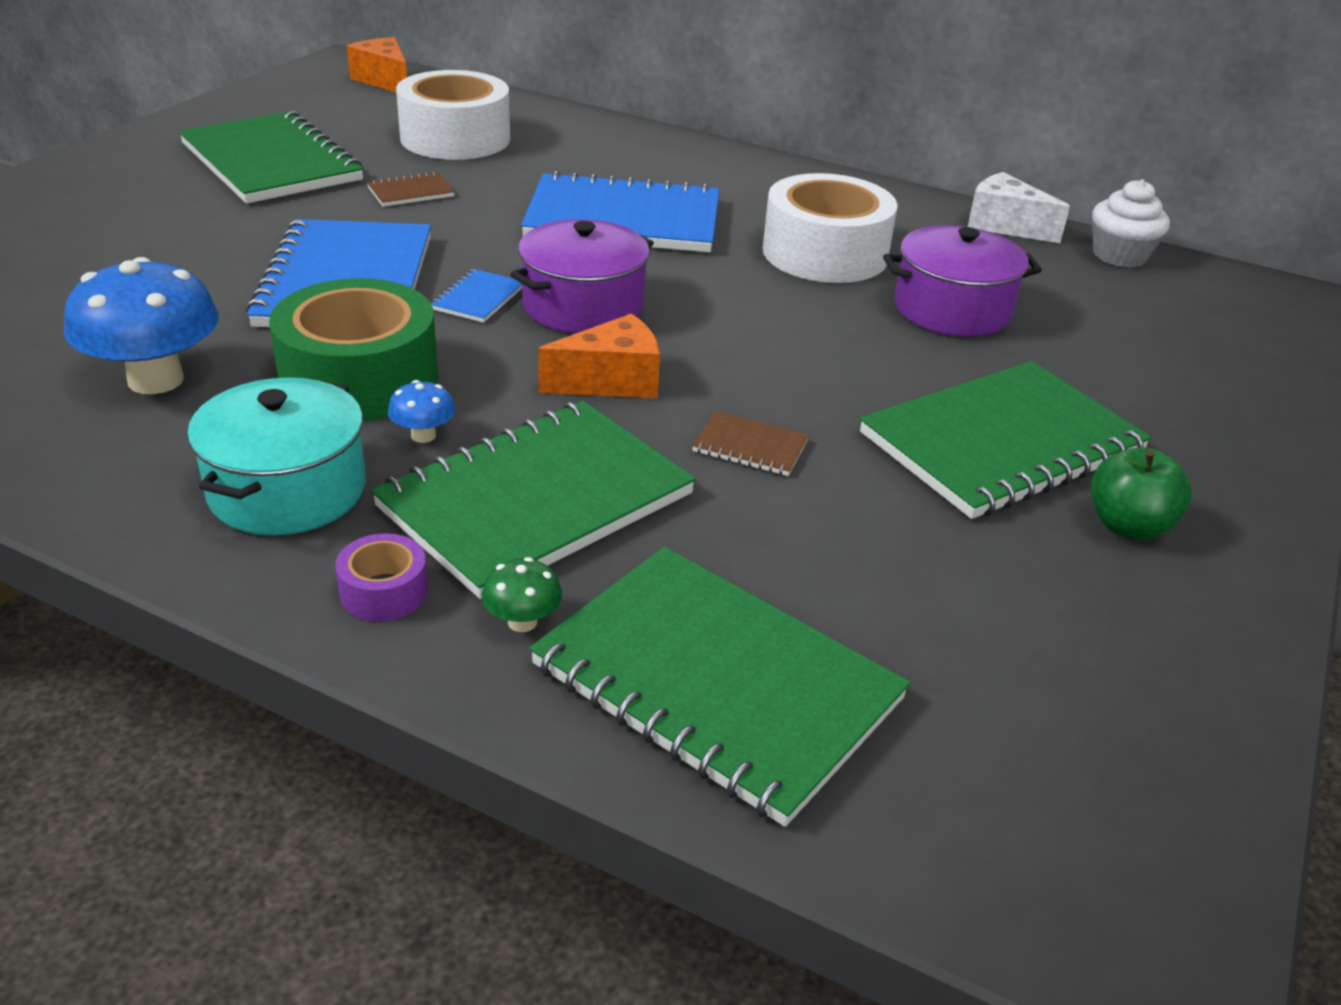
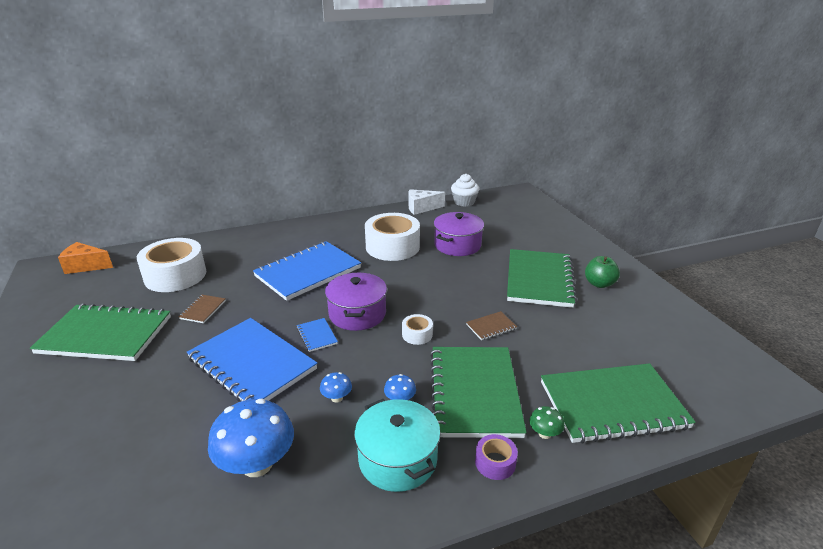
camera: 45 degrees left, 5 degrees down
(359, 379) = (337, 398): green tape -> blue mushroom
(612, 381) = (417, 334): orange cheese -> white tape

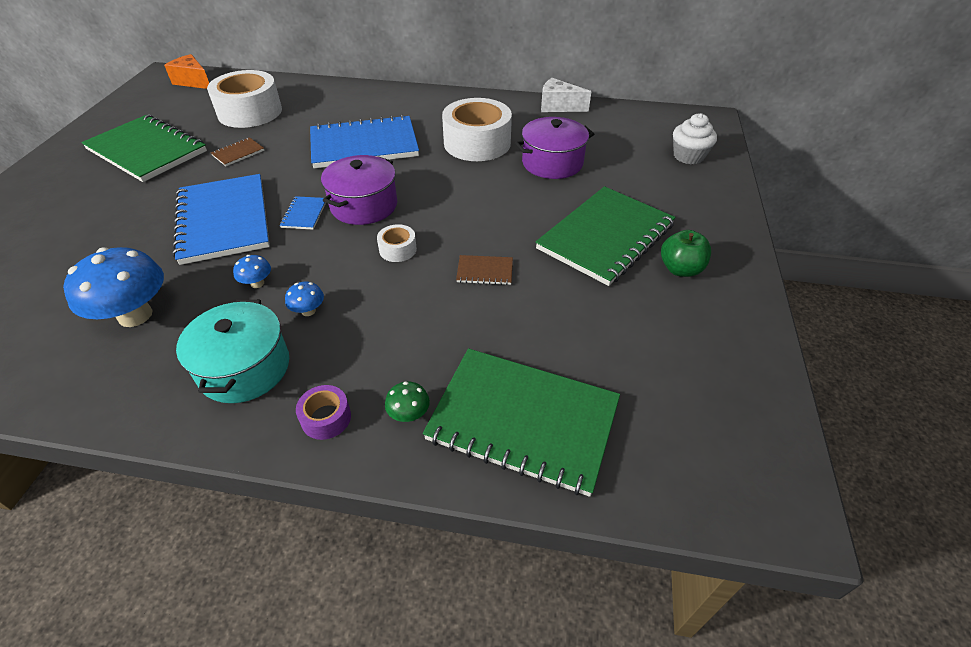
camera: 30 degrees right, 15 degrees up
(464, 202) = (618, 112): white cupcake -> white cupcake (688, 156)
(474, 392) = (387, 336): green notebook -> none

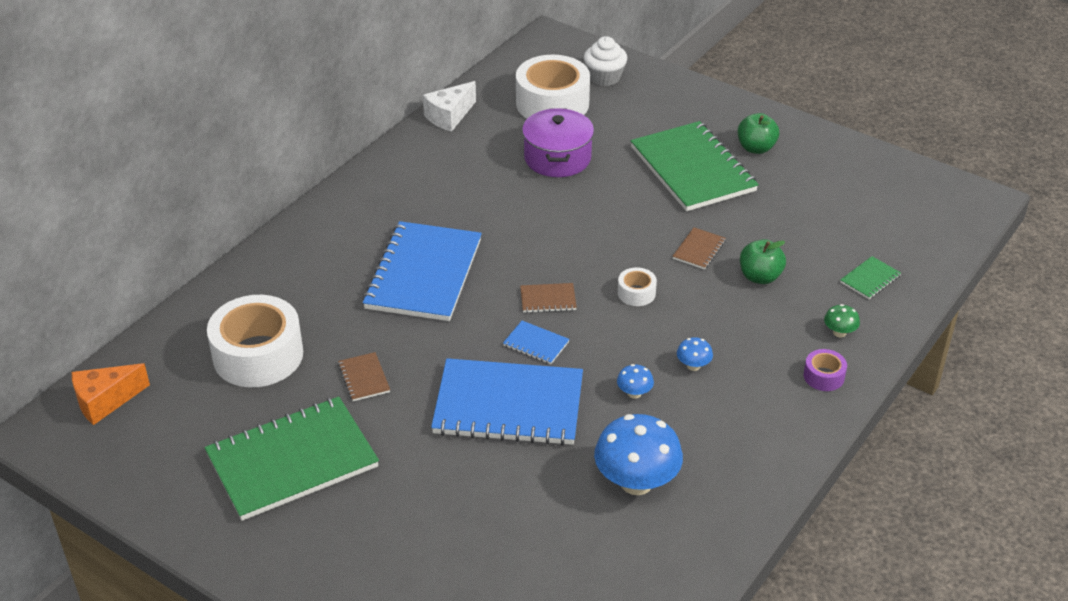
camera: 65 degrees left, 5 degrees down
(244, 368) = (746, 415): turquoise pot -> none
(364, 205) = (548, 299): purple pot -> brown notebook
(469, 324) = (760, 277): none -> green apple
(477, 143) = (482, 193): white tape -> white tape (552, 103)
(523, 420) = (870, 279): green notebook -> green notebook, size x0.41

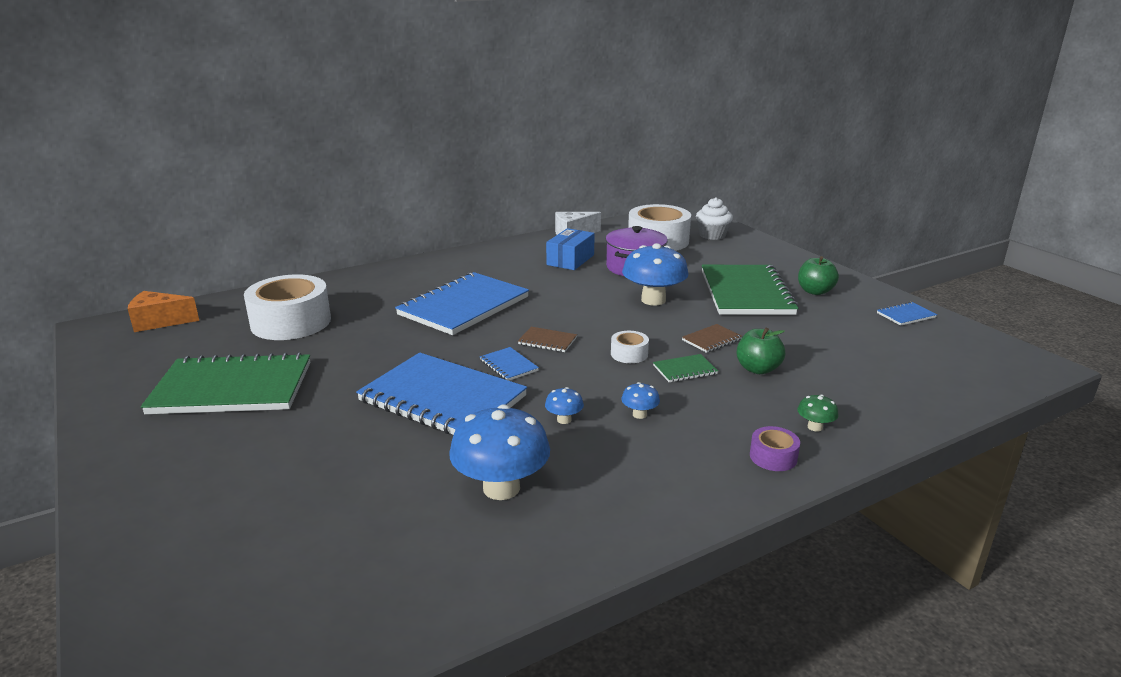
camera: 25 degrees right, 15 degrees down
(364, 378) = (348, 353): brown notebook -> none
(480, 164) = (570, 260): none -> blue box
(610, 207) = (653, 300): none -> blue mushroom
(852, 161) = (906, 315): none -> blue notebook
(870, 279) = (876, 395): green notebook -> green notebook (685, 370)

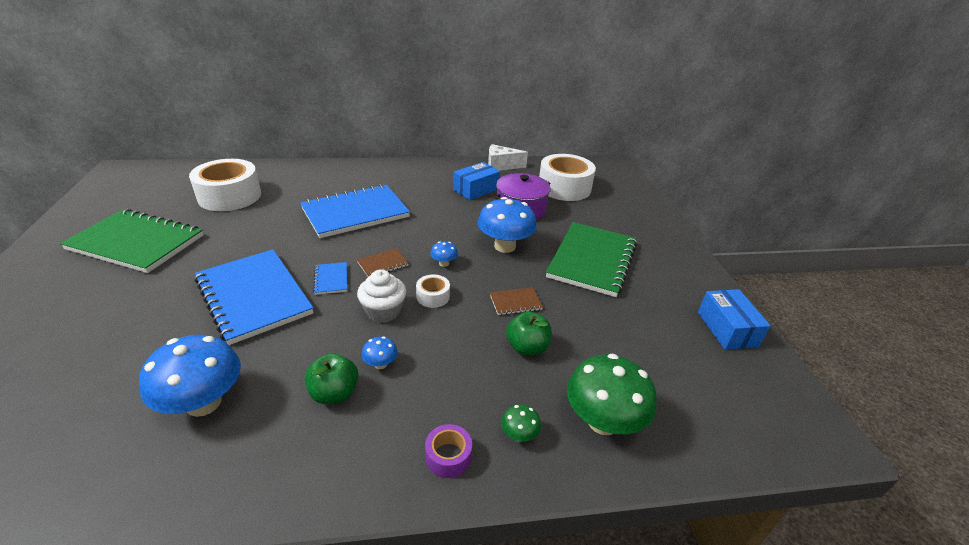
camera: 20 degrees right, 10 degrees up
(159, 322) = (155, 174): orange cheese -> none
(547, 341) = (383, 264): brown notebook -> brown notebook turned 75 degrees counterclockwise
(564, 420) = (318, 348): blue mushroom -> blue mushroom (444, 263)
(685, 370) = (463, 328): green notebook -> none
(712, 235) = (616, 193): white cupcake -> white cupcake (383, 311)
(815, 291) = (658, 276): green apple -> green apple (334, 393)
(871, 400) = (603, 421): none -> green mushroom
(906, 315) = (727, 329): blue notebook -> blue box

